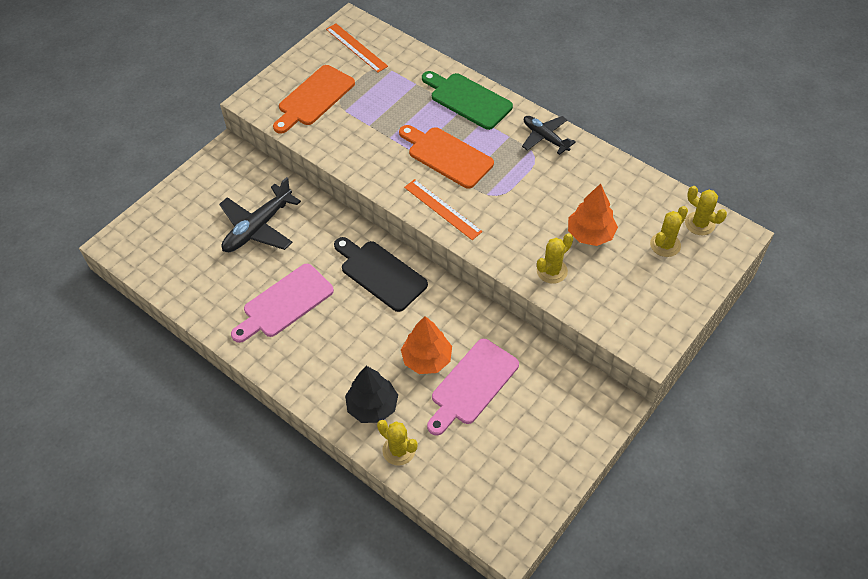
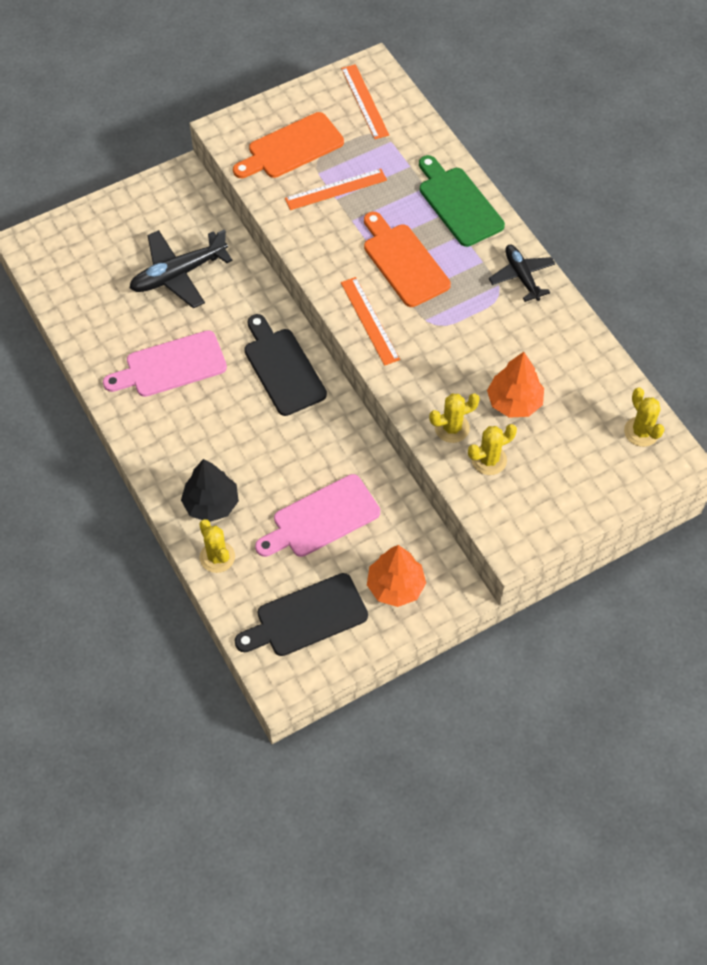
camera: 20 degrees right, 5 degrees up
(365, 118) = (336, 189): none -> orange ruler
(427, 359) = (288, 475): orange tree -> orange tree (395, 586)
(500, 474) = (306, 617): none -> black cutting board
(665, 245) = (589, 442): yellow cactus -> yellow cactus (489, 460)

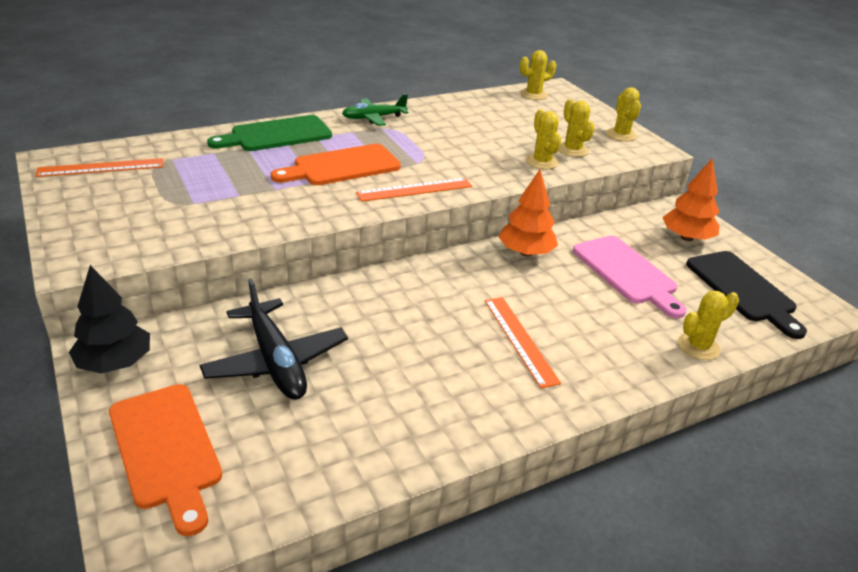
camera: 90 degrees left, 25 degrees down
(171, 366) = (429, 374): pink cutting board -> none
(211, 504) = (630, 348): black tree -> black tree (115, 363)
(282, 368) = (438, 285): black cutting board -> none
(291, 148) = (142, 217): orange cutting board -> orange cutting board (166, 450)
(336, 189) = (225, 194): orange ruler -> orange ruler (520, 340)
(514, 402) = (510, 134): orange tree -> orange tree (526, 252)
(521, 276) = (373, 118): black plane -> green plane
(543, 515) = (621, 135): none -> yellow cactus

